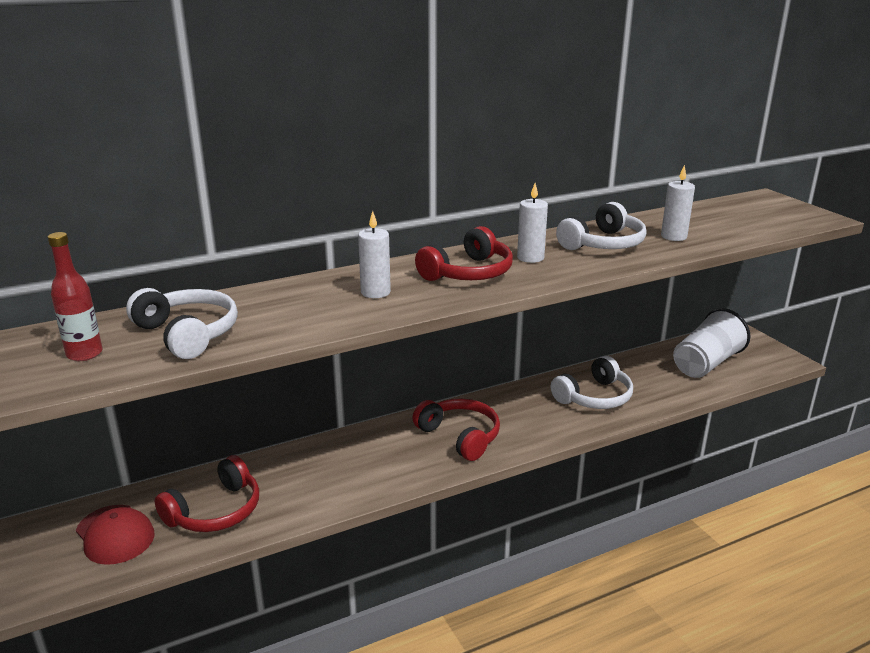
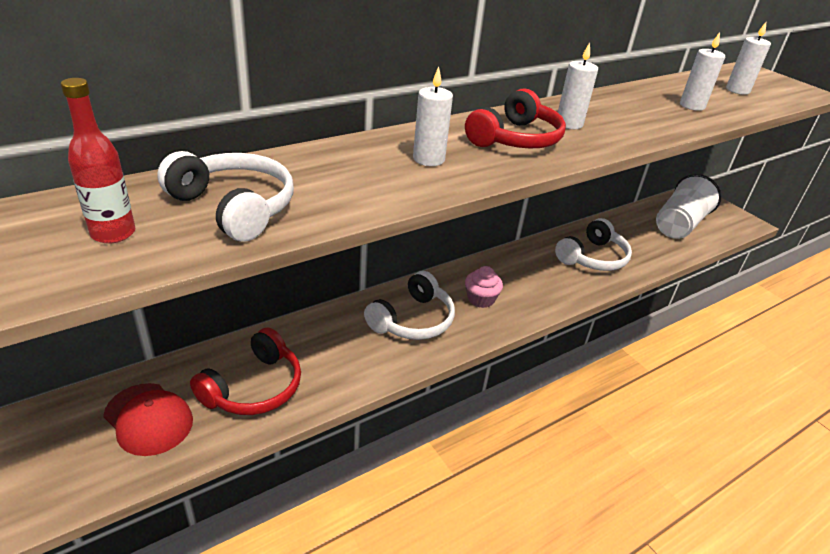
camera: 10 degrees left, 10 degrees up
(460, 436) = (481, 299): red headphones -> pink cupcake
(603, 244) = (631, 111): white headphones -> white headphones (413, 320)
(736, 219) = (737, 90): none -> white candle

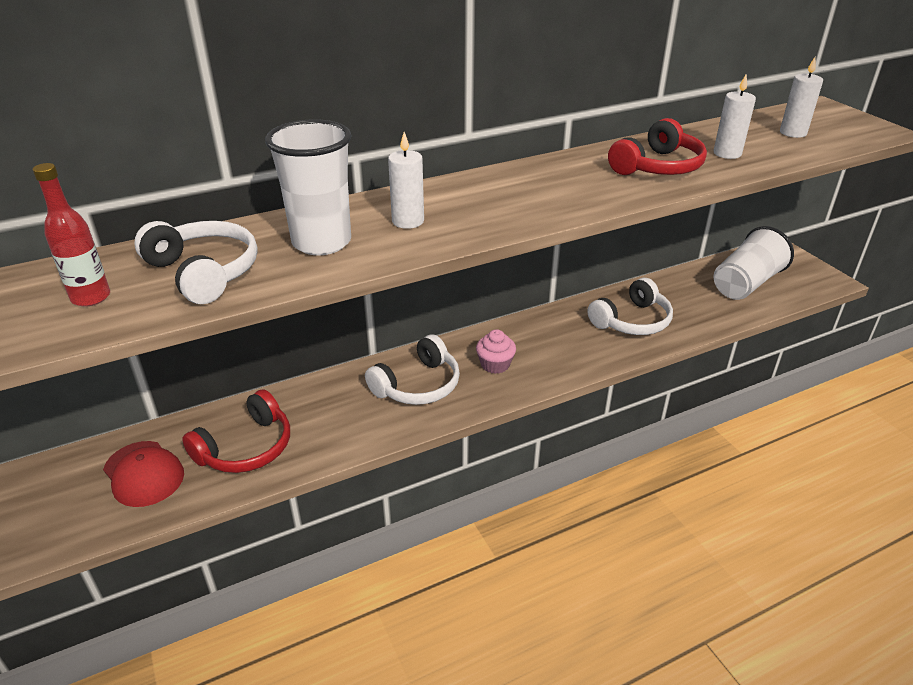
camera: 10 degrees right, 0 degrees up
(349, 178) = (321, 242): none -> white cup
(515, 139) = (508, 197): red headphones -> red headphones (658, 167)
(569, 124) = (574, 179): white candle -> none

